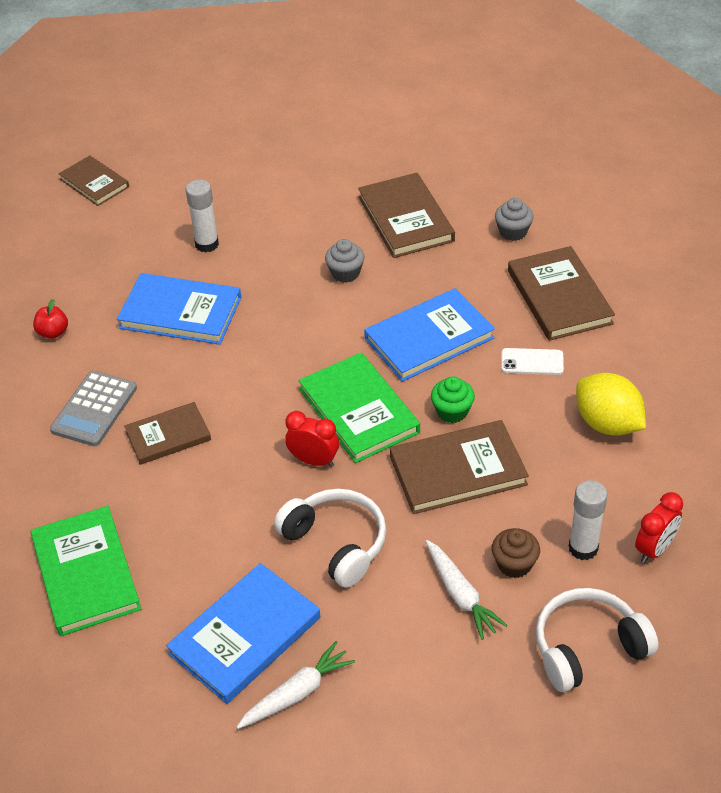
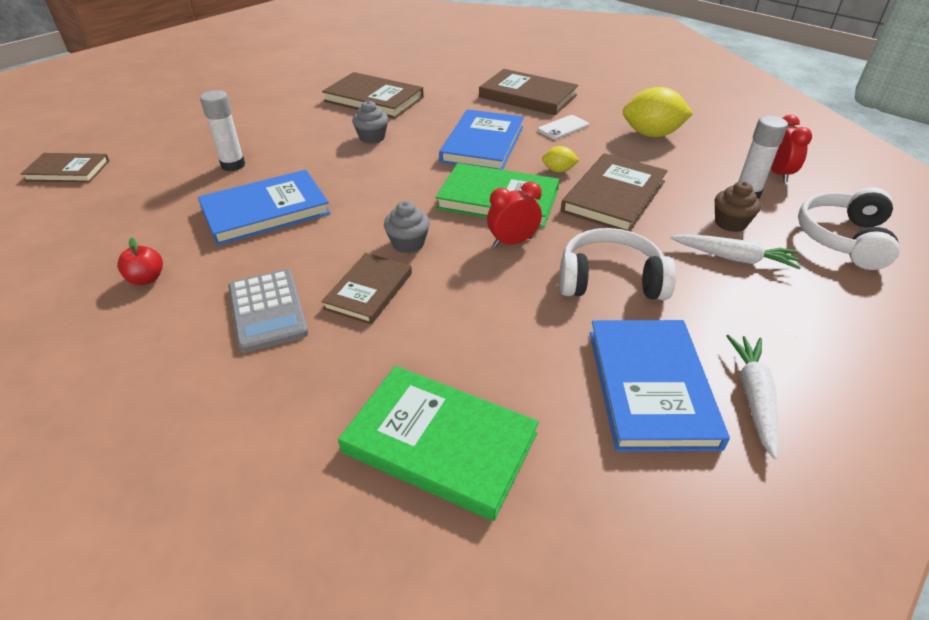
camera: 45 degrees left, 5 degrees down
(452, 411) = (558, 170): green cupcake -> yellow lemon
(513, 232) = (453, 81): grey cupcake -> grey cupcake (408, 243)

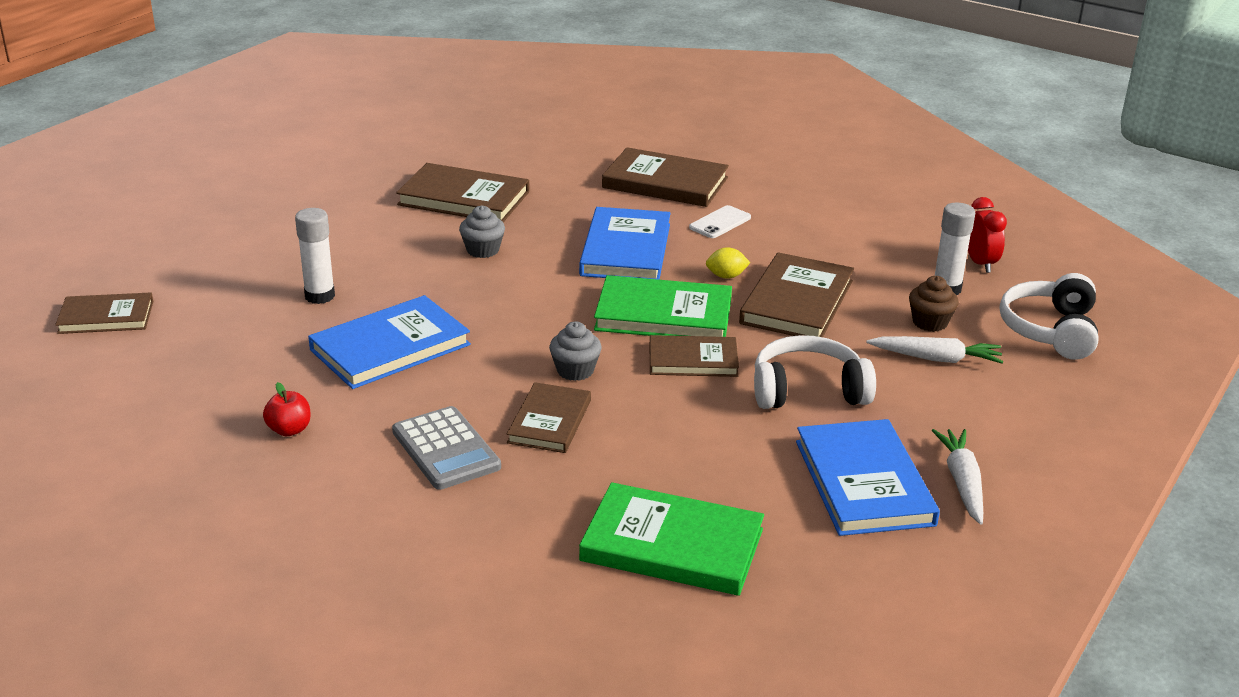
camera: 10 degrees left, 10 degrees down
(512, 242) = (693, 360): red clock -> brown book
(651, 134) = (829, 225): yellow lemon -> none

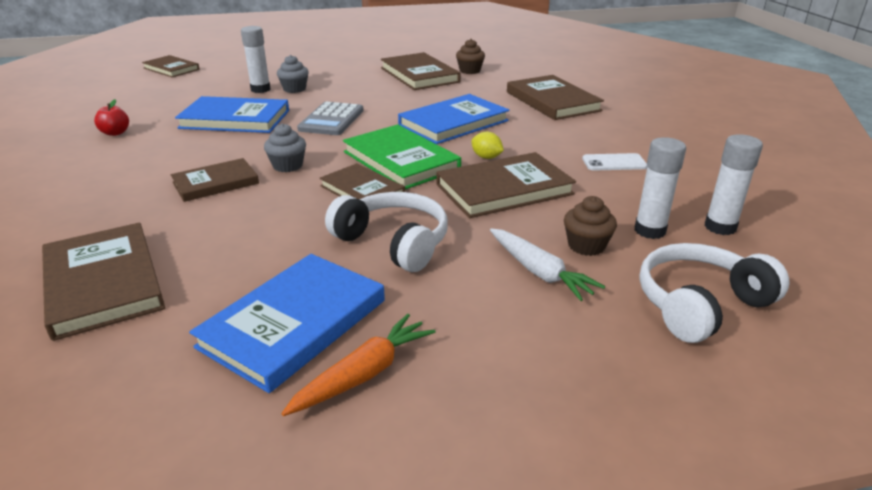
camera: 45 degrees right, 0 degrees up
(446, 449) = (143, 171): grey calculator -> grey calculator (331, 120)
(483, 250) = (376, 97): grey cupcake -> grey cupcake (294, 89)
(507, 170) = (470, 71): none -> brown cupcake
(672, 545) = (103, 283): green book -> brown book
(720, 222) = (545, 130): white phone -> white phone (614, 163)
(962, 482) = (364, 374): white carrot -> orange carrot
(980, 263) = (720, 227): red clock -> white glue stick

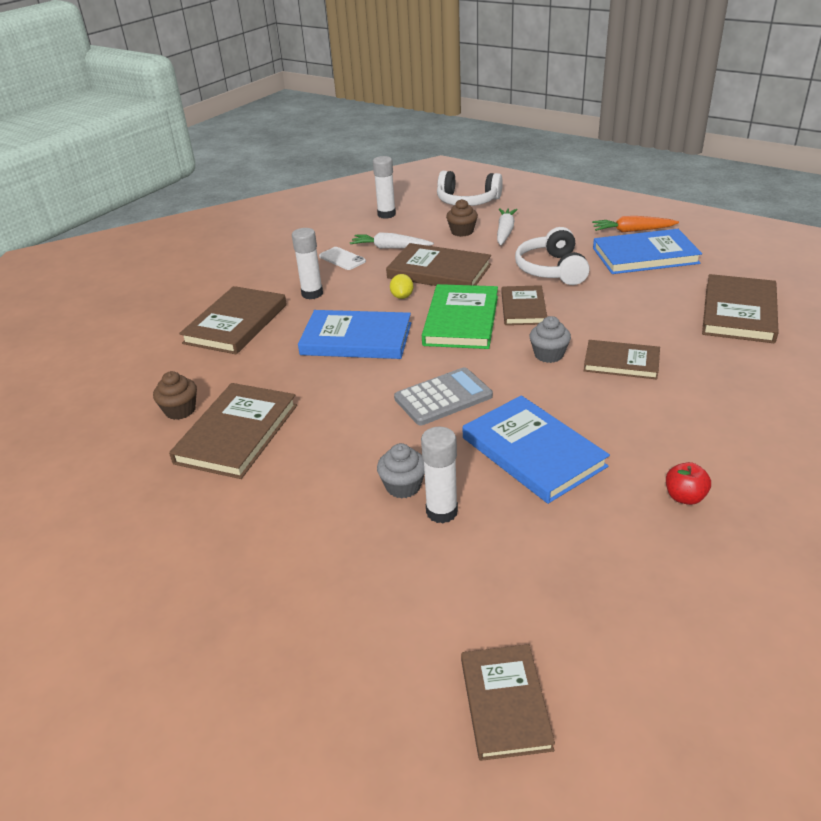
camera: 130 degrees left, 5 degrees up
(605, 191) = (390, 248): none -> white carrot
(649, 231) = (419, 225): white glue stick -> white glue stick (312, 294)

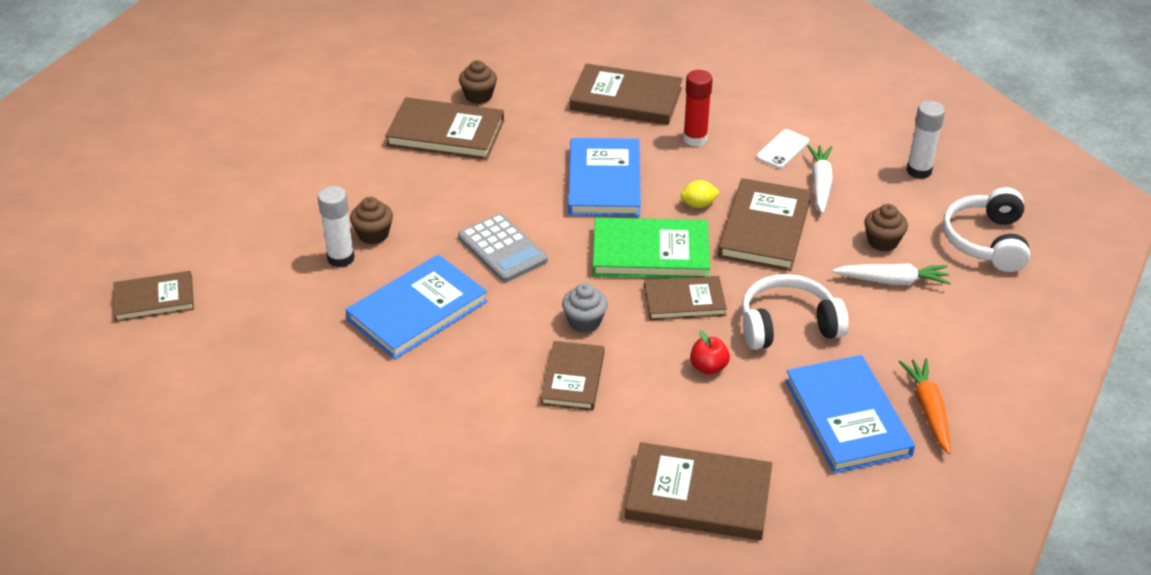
camera: 80 degrees right, 5 degrees up
(312, 294) = (695, 139): white glue stick -> red glue stick
(403, 486) = (373, 234): grey cupcake -> brown cupcake
(684, 497) = (350, 408): red apple -> red apple (708, 367)

